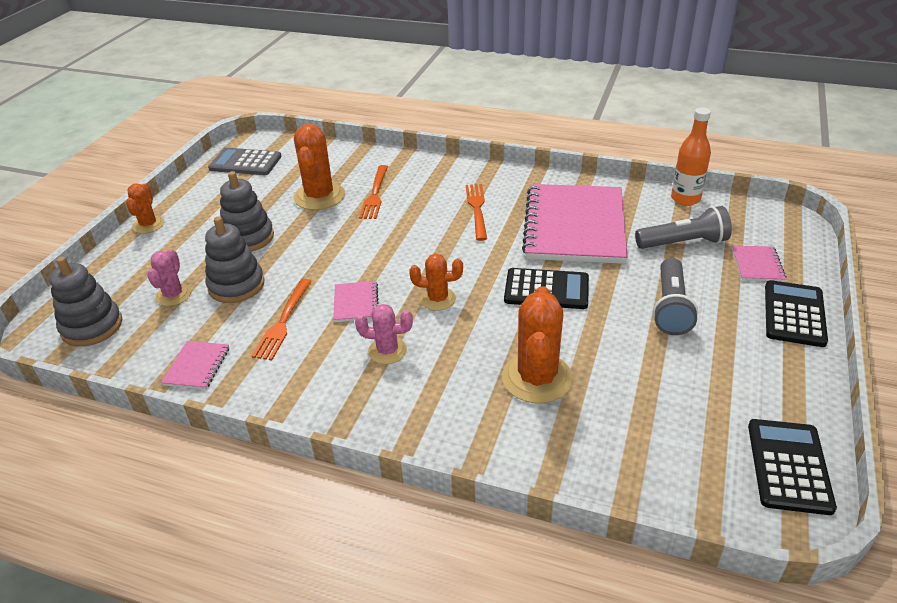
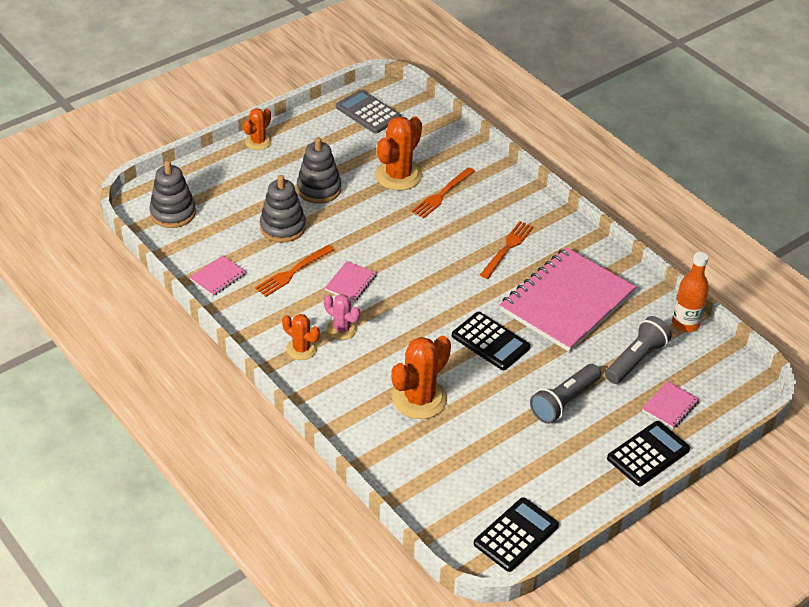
camera: 30 degrees right, 5 degrees up
(173, 295) = (237, 214): pink cactus -> none
(438, 299) = (408, 309): orange cactus -> orange cactus (301, 349)
(683, 243) = (636, 359): grey flashlight -> grey flashlight turned 75 degrees counterclockwise

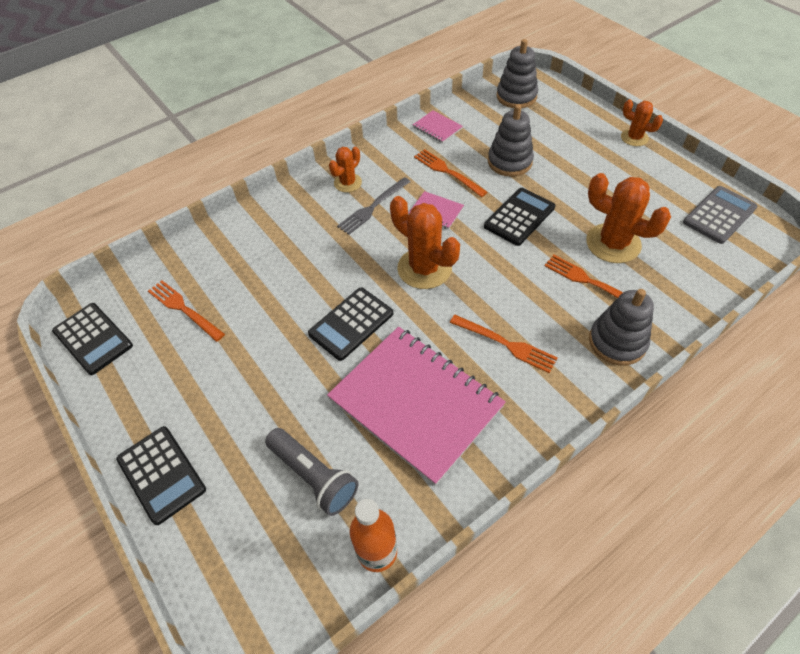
camera: 95 degrees right, 10 degrees up
(319, 189) = (572, 183): grey stacking toy -> grey stacking toy (617, 342)
(342, 329) = (372, 208): pink cactus -> grey fork
(362, 227) = (519, 217): none -> black calculator
(419, 399) = (277, 265): orange cactus -> orange cactus (424, 268)
(476, 467) = (183, 309): none -> orange fork
(564, 402) = (255, 390): grey flashlight -> none
(670, 406) = (230, 510): pink notebook -> none

